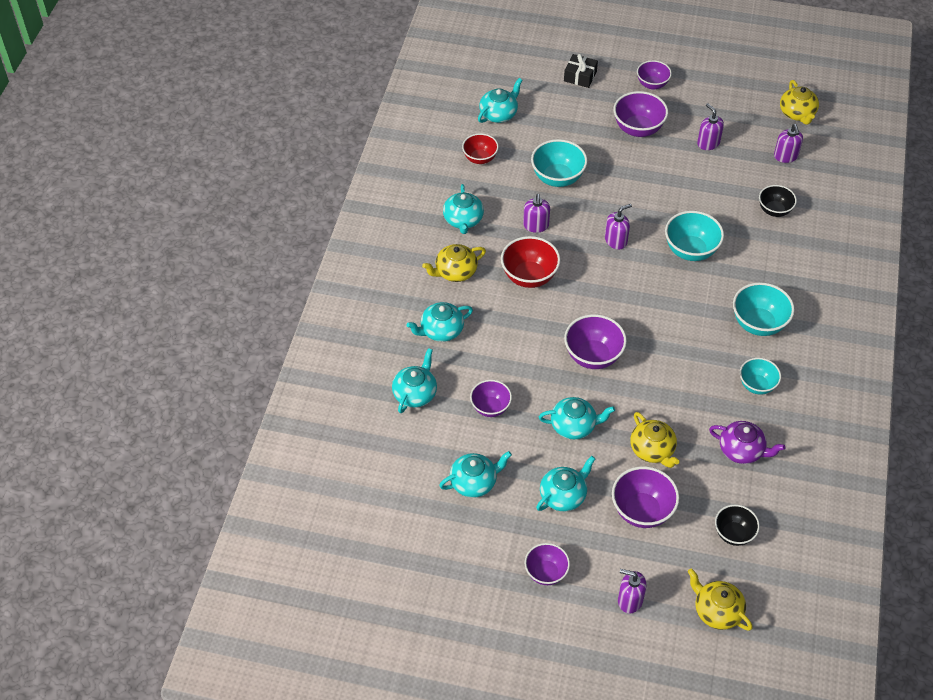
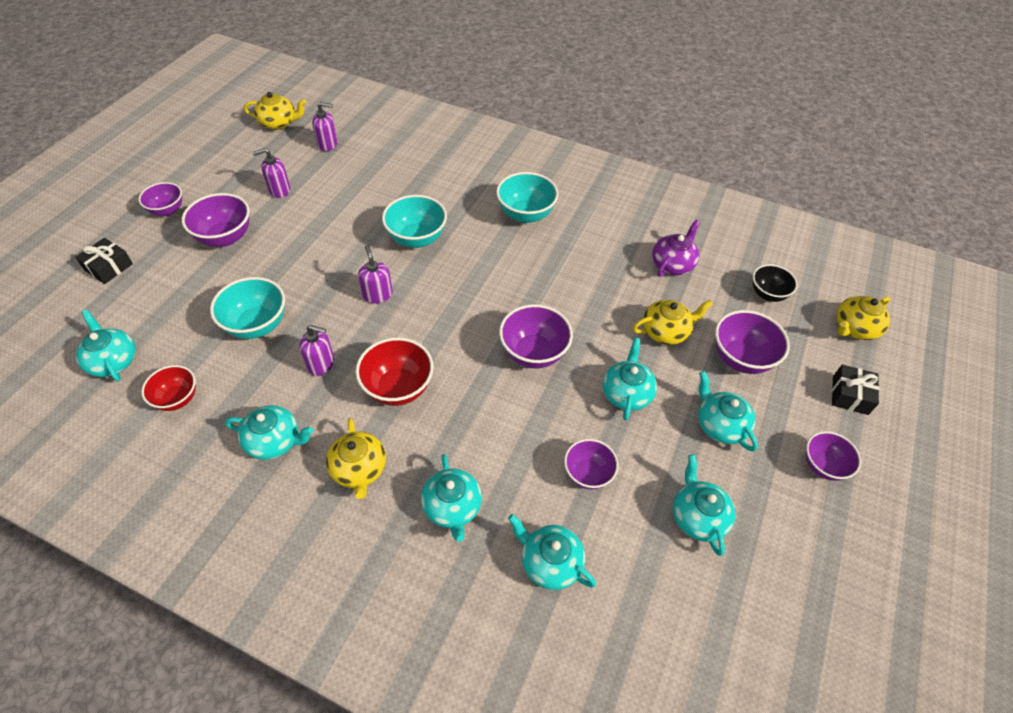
camera: 80 degrees left, 0 degrees up
(629, 600) = (850, 395): purple soap dispenser -> black gift
(757, 385) = (598, 234): turquoise bowl -> none
(774, 210) = (391, 168): black bowl -> none

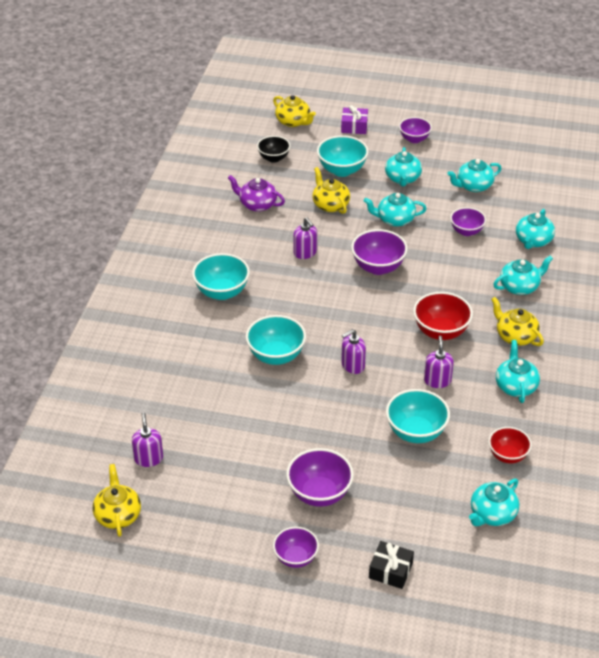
camera: 100 degrees left, 10 degrees down
(279, 190) = (237, 475): purple soap dispenser -> purple soap dispenser (305, 253)
(359, 469) = (515, 336): yellow teapot -> yellow teapot turned 105 degrees counterclockwise
(720, 425) = (402, 178): turquoise teapot -> turquoise teapot turned 45 degrees counterclockwise
(741, 358) = (342, 170): purple bowl -> turquoise bowl
(850, 395) = (354, 126): black gift -> purple gift

